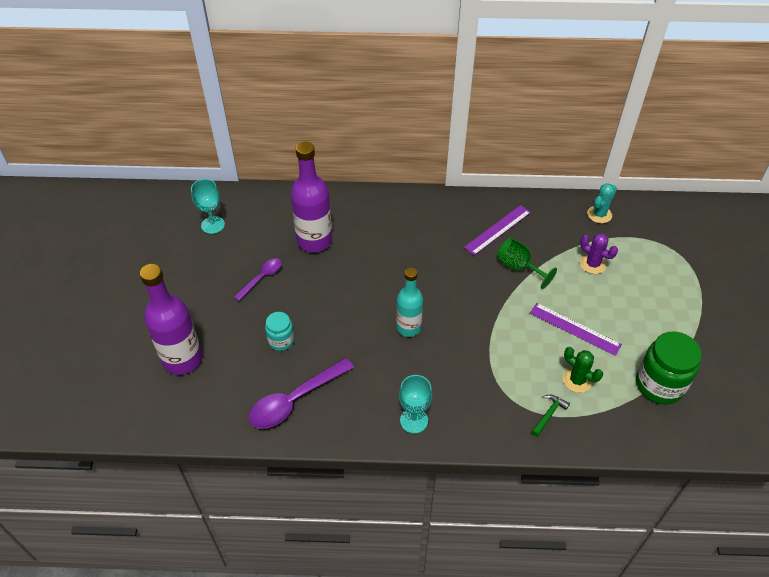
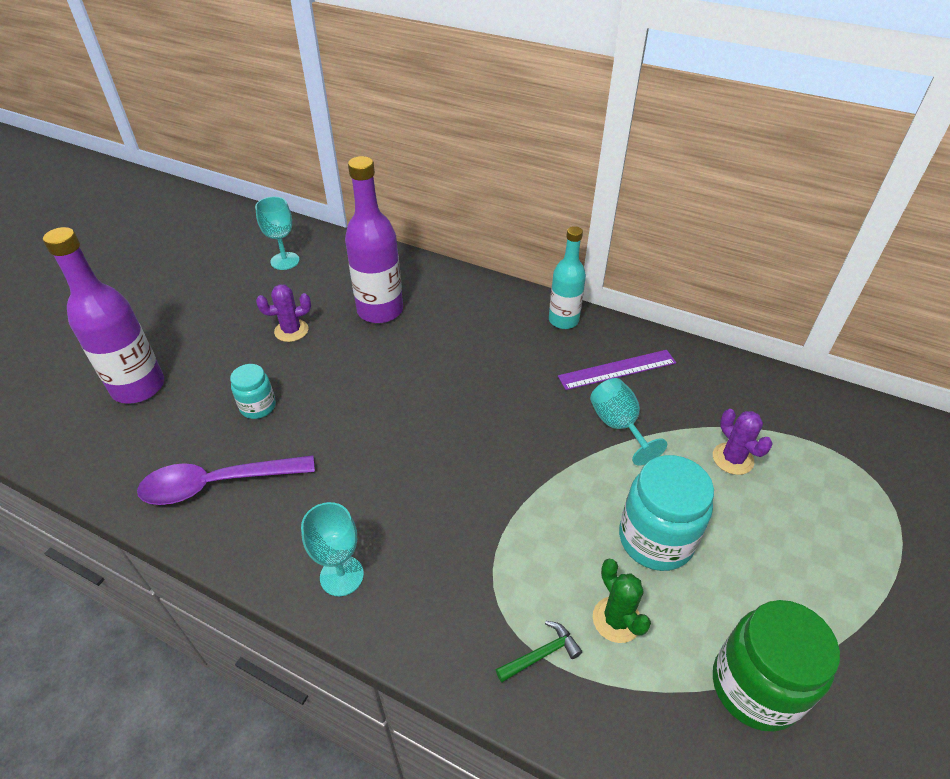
camera: 25 degrees right, 5 degrees down
(261, 278) = (291, 331): purple spoon -> purple cactus
(408, 327) = (420, 448): turquoise bottle -> turquoise bottle (563, 320)
(518, 267) = (618, 426): green goblet -> turquoise goblet
(574, 328) = (655, 539): purple ruler -> turquoise jar
(599, 214) = (777, 396): turquoise cactus -> none

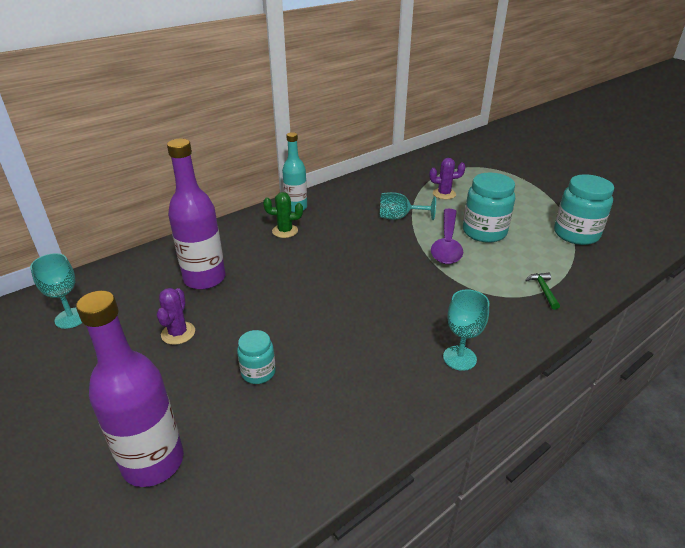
camera: 65 degrees left, 10 degrees down
(218, 484) = (333, 414): purple spoon -> purple spoon (447, 243)
(616, 619) = (529, 259): green cactus -> green cactus (285, 231)
(617, 369) = (355, 204): purple ruler -> none
(755, 687) = (576, 234): green jar -> turquoise jar

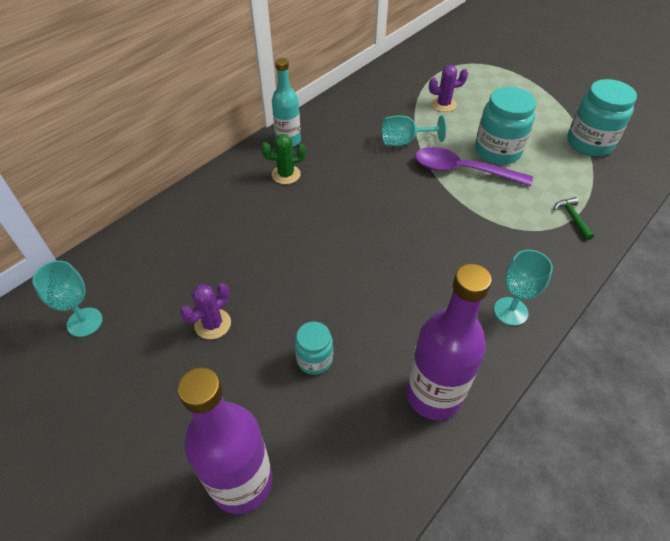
camera: 10 degrees left, 15 degrees up
(178, 333) = (213, 324): purple cactus -> purple cactus turned 45 degrees clockwise
(204, 278) = (217, 249): purple bottle -> purple bottle (434, 395)
(447, 243) = (463, 170): purple spoon -> purple spoon turned 105 degrees clockwise

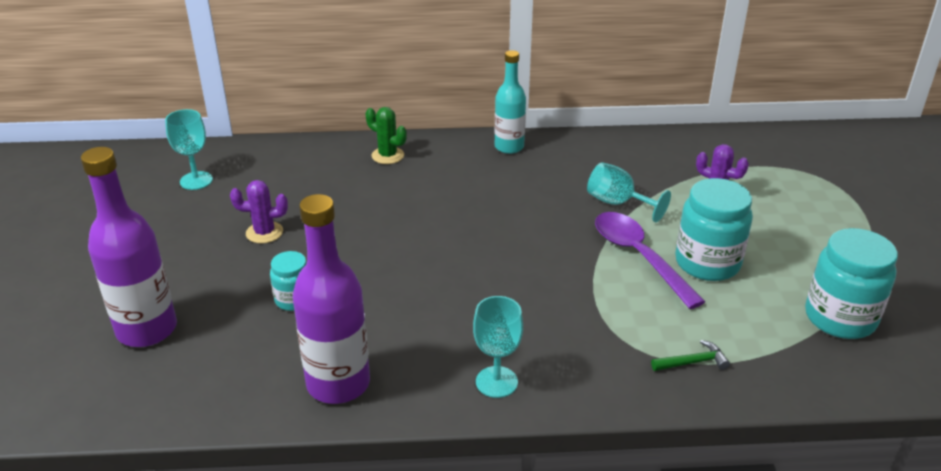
camera: 45 degrees right, 15 degrees down
(286, 174) = (467, 170): green cactus -> green cactus (387, 155)
(572, 218) = (692, 362): green hammer -> green hammer turned 45 degrees clockwise

